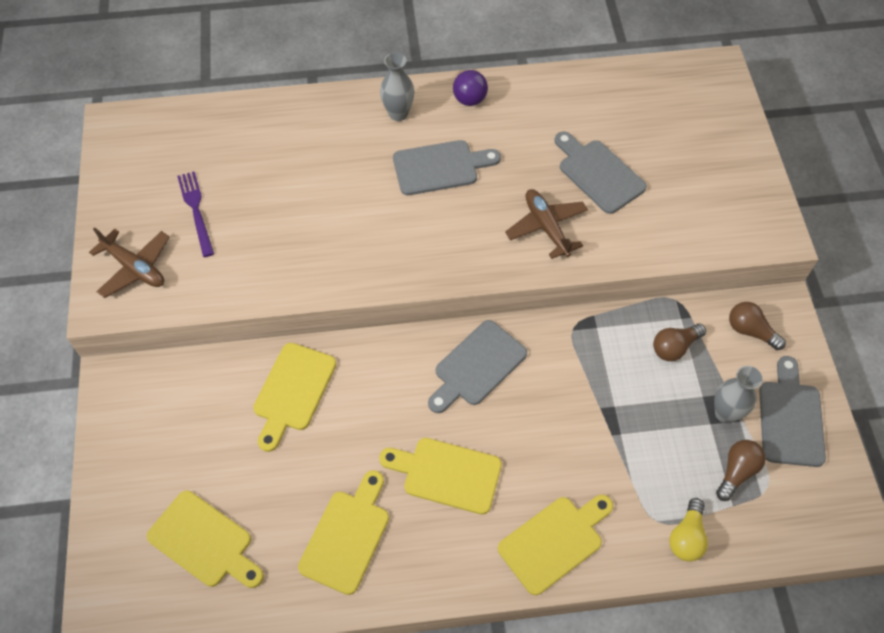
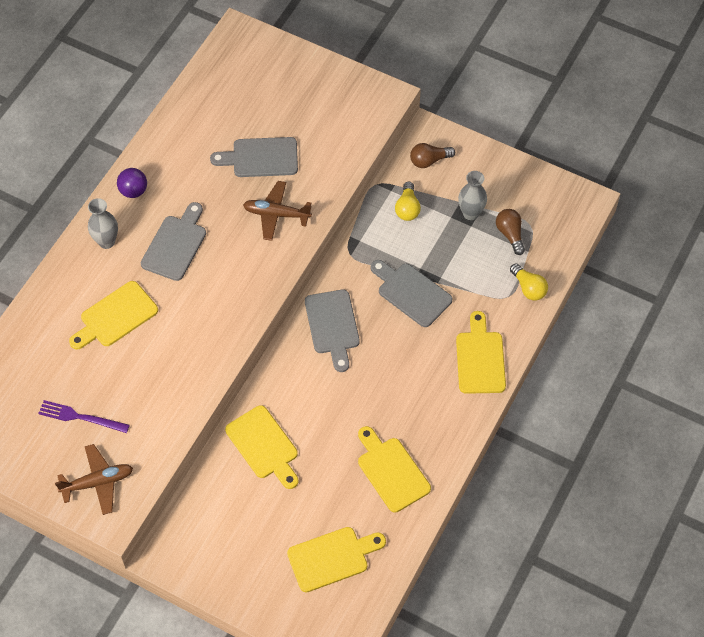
camera: 55 degrees left, 0 degrees up
(447, 474) = (393, 390): yellow cutting board -> yellow cutting board (115, 316)
(674, 347) = (407, 208): brown light bulb -> yellow light bulb
(790, 418) = (499, 183): grey cutting board -> grey cutting board (411, 293)

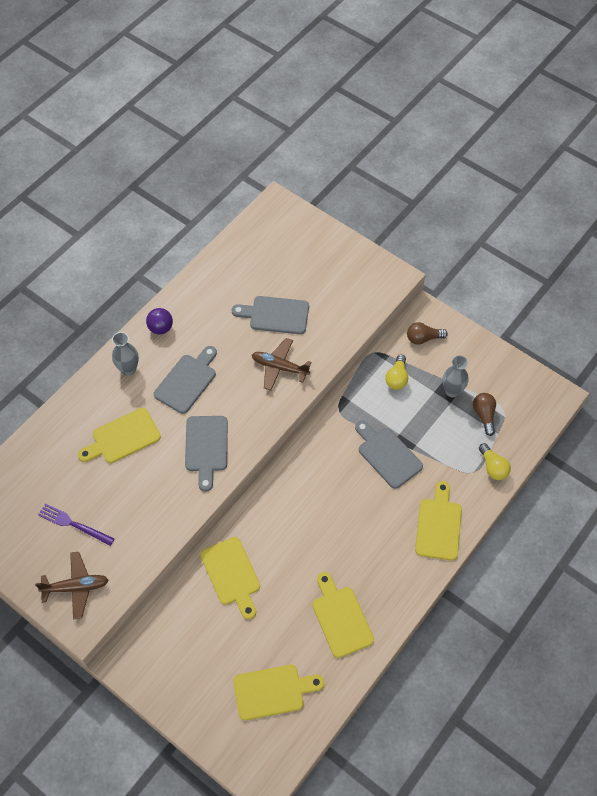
camera: 10 degrees right, 0 degrees up
(332, 326) = (312, 474): grey cutting board -> grey cutting board (206, 447)

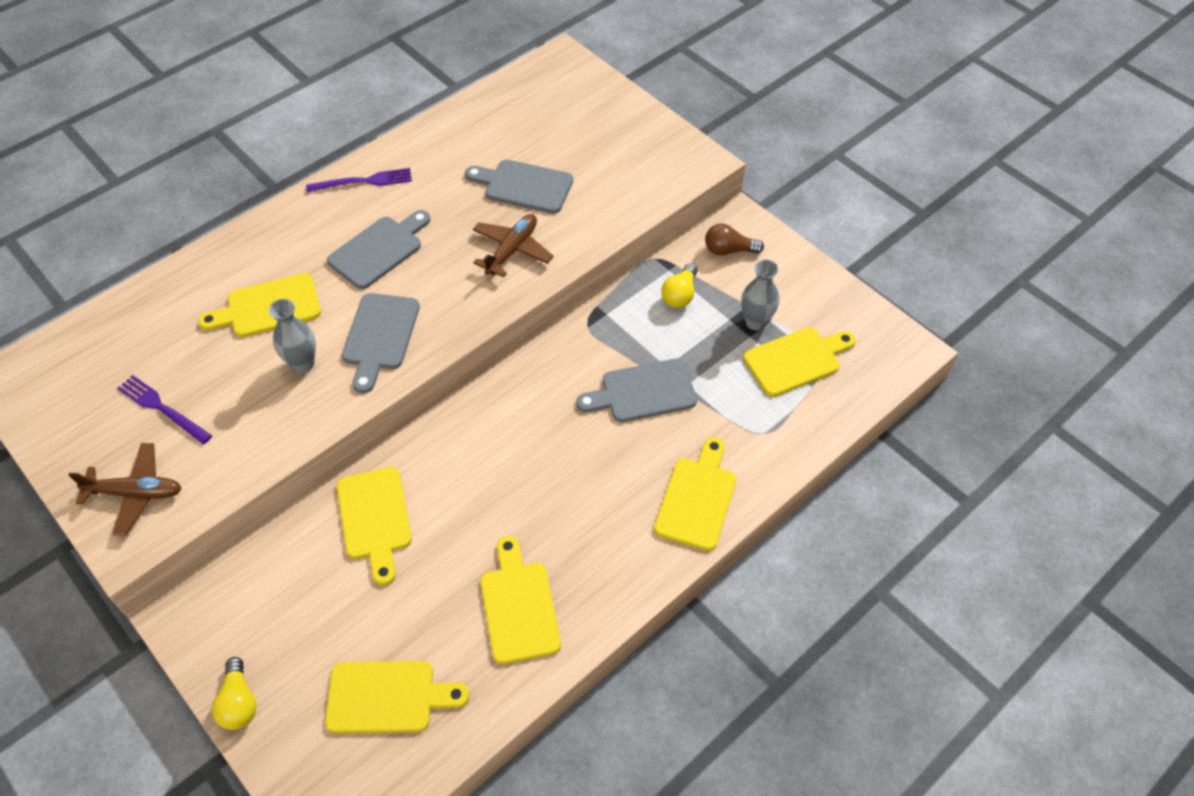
camera: 10 degrees right, 5 degrees down
(128, 369) = (304, 225): grey vase -> grey vase (303, 364)
(161, 328) = (363, 181): purple ball -> purple fork
(280, 367) = (512, 250): brown plane -> brown plane turned 90 degrees clockwise
(387, 455) = (643, 392): grey cutting board -> grey cutting board turned 75 degrees counterclockwise
(484, 415) = (796, 360): brown light bulb -> yellow cutting board
(493, 467) = (795, 431): yellow light bulb -> yellow light bulb (239, 702)

